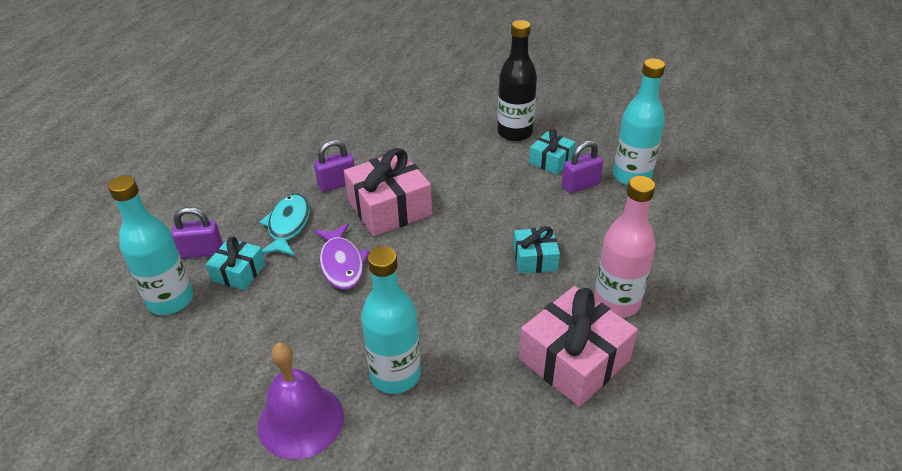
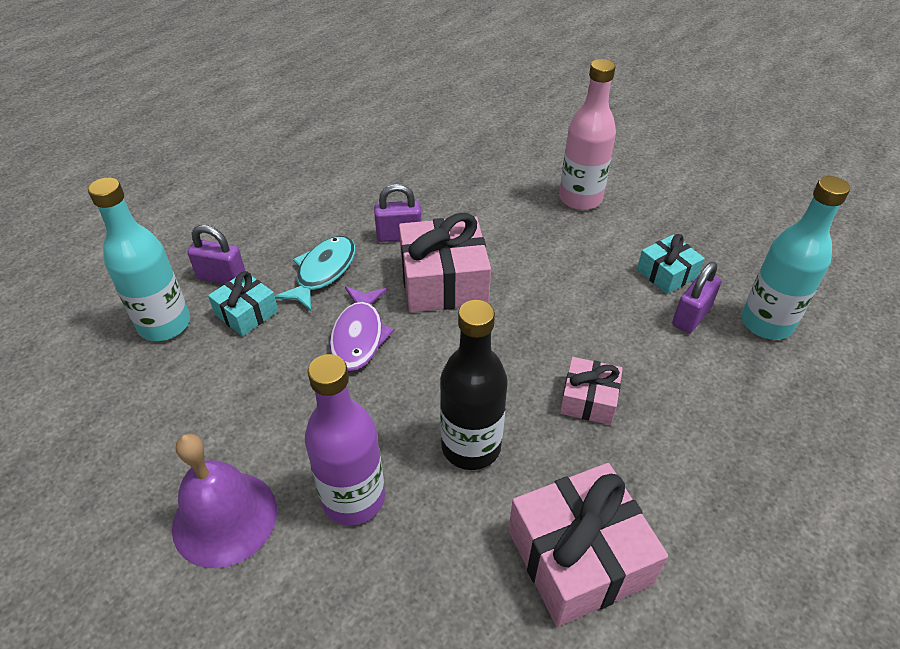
camera: 20 degrees right, 5 degrees up
(395, 375) = (353, 498): turquoise bottle -> purple bottle
(515, 133) = (636, 224): black bottle -> black bottle (471, 446)
(535, 259) = (588, 400): turquoise gift -> pink gift
(580, 185) = (691, 316): purple padlock -> purple padlock turned 45 degrees counterclockwise
(616, 303) = (670, 495): pink bottle -> pink bottle (580, 199)

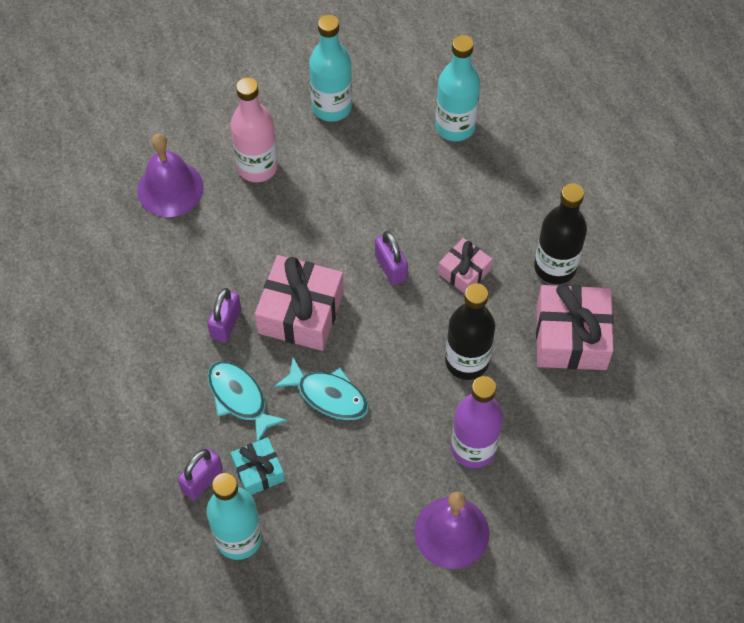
camera: 65 degrees left, 15 degrees up
(359, 336) = (328, 395): purple fish -> turquoise fish
(513, 158) = (170, 188): none -> purple bell
(667, 273) = (376, 157): turquoise gift -> none
(668, 495) = (555, 267): none -> black bottle
(691, 223) = (332, 107): none -> turquoise bottle
(691, 316) = (425, 167): purple padlock -> purple padlock (391, 267)

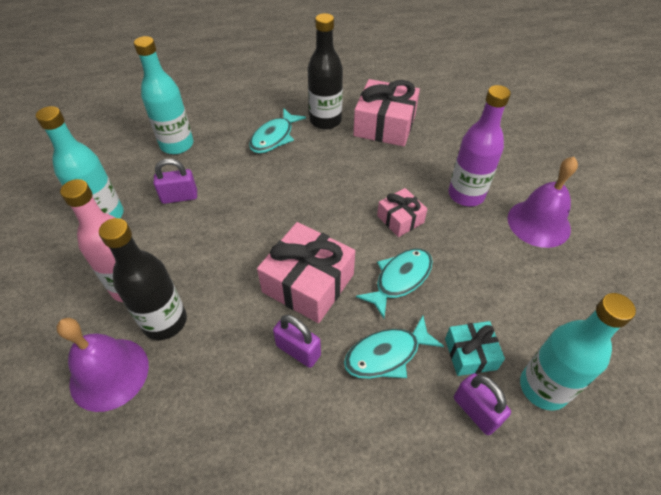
camera: 75 degrees left, 10 degrees down
(391, 267) = (287, 210): purple padlock -> purple padlock (179, 197)
(464, 272) = (310, 167): pink gift -> pink gift (400, 219)
(467, 361) = (389, 182): black bottle -> black bottle (165, 321)
(503, 220) = (274, 137): none -> turquoise fish

